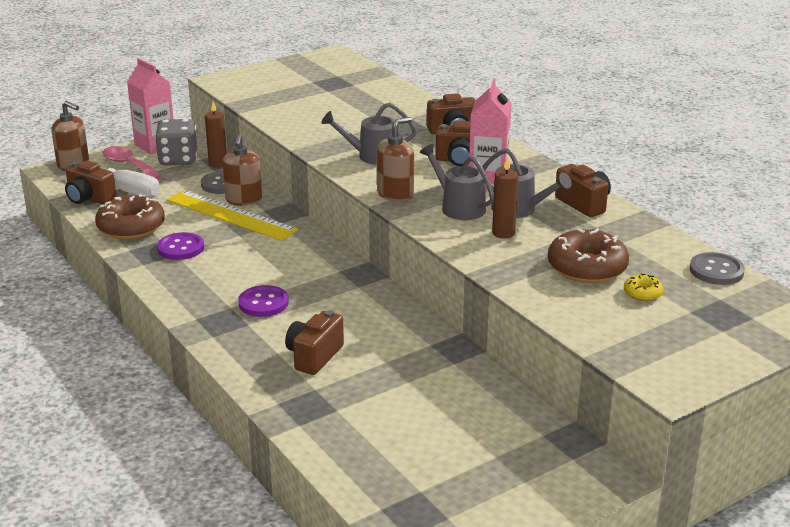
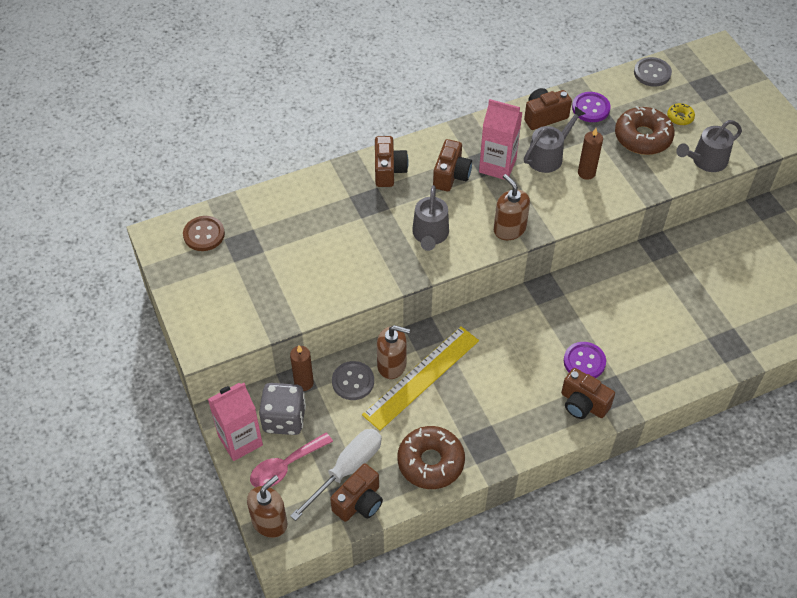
camera: 80 degrees left, 25 degrees up
(180, 248) = (480, 420): purple button -> purple button (590, 108)
(314, 356) = (665, 334): brown camera -> brown camera (583, 404)
(340, 68) = (204, 234): none -> brown button
(459, 207) = (539, 192): grey watering can -> grey watering can (706, 161)

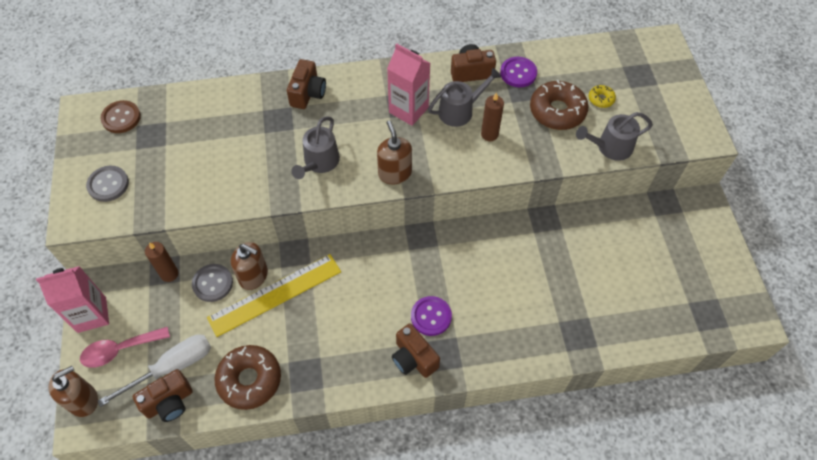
camera: 15 degrees right, 5 degrees up
(284, 419) = (138, 304): grey dice -> none
(451, 175) = (362, 110): brown camera -> none
(652, 73) = (590, 51): grey button -> grey button (108, 184)

